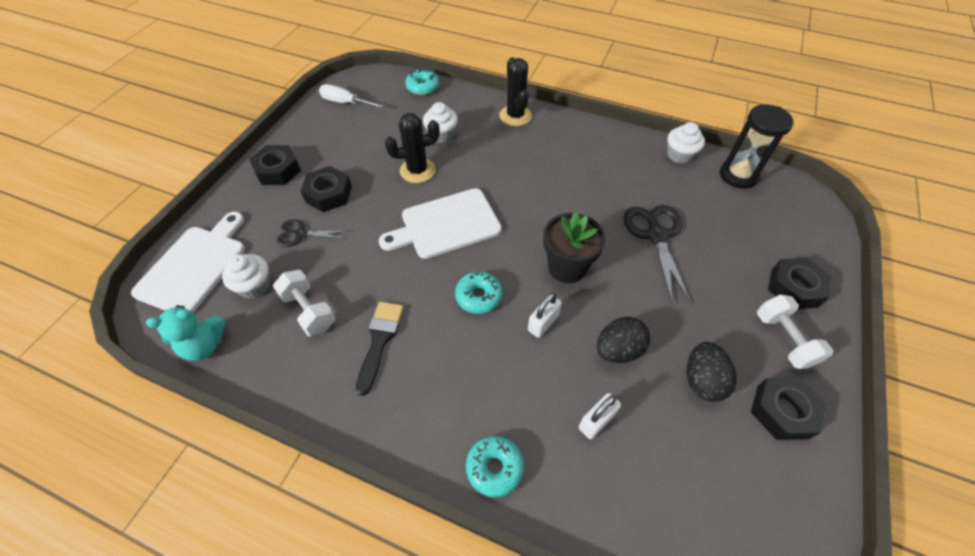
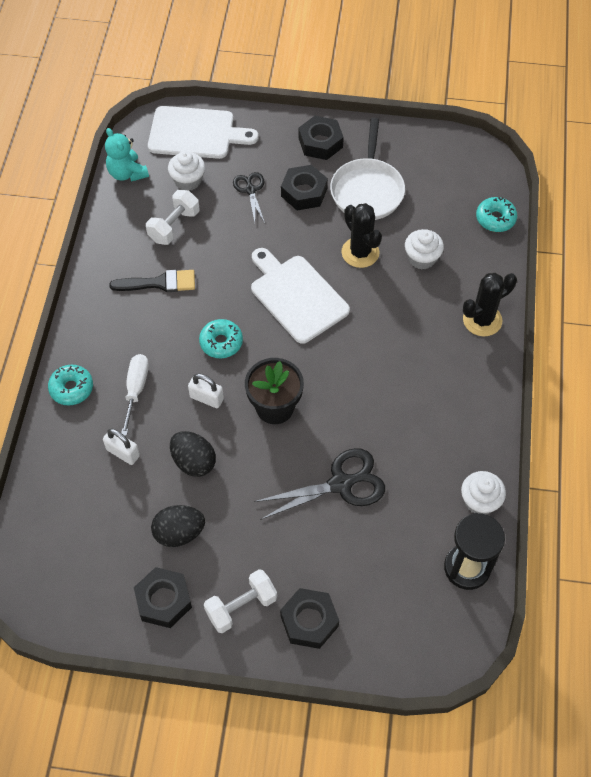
camera: 75 degrees right, 5 degrees up
(345, 102) = (439, 158): white screwdriver -> white screwdriver (136, 389)
(351, 151) = (367, 190): none -> white pan

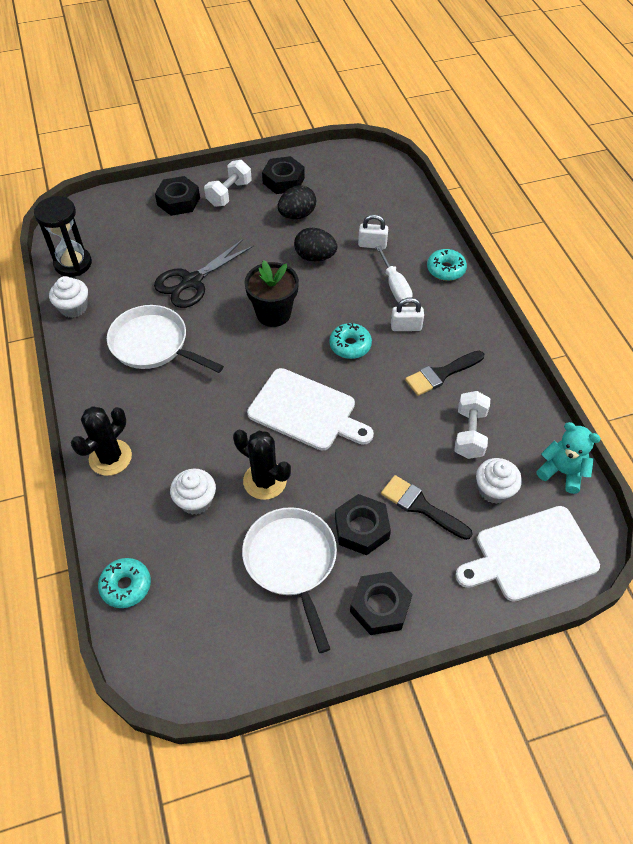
camera: 155 degrees right, 5 degrees down
(206, 398) = (334, 300): white padlock -> white padlock (406, 327)
(250, 190) = (421, 506): black scissors -> black brush
(409, 419) = (153, 345): none -> white pan

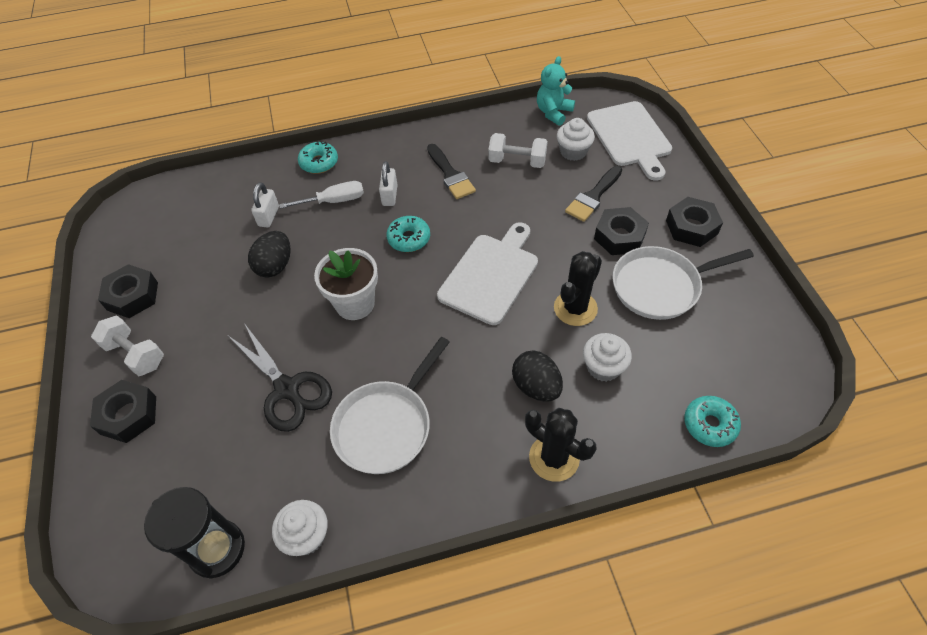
camera: 85 degrees left, 0 degrees up
(273, 313) = (355, 304): black flower pot -> white flower pot
(297, 215) = (200, 282): black egg -> black egg (536, 386)

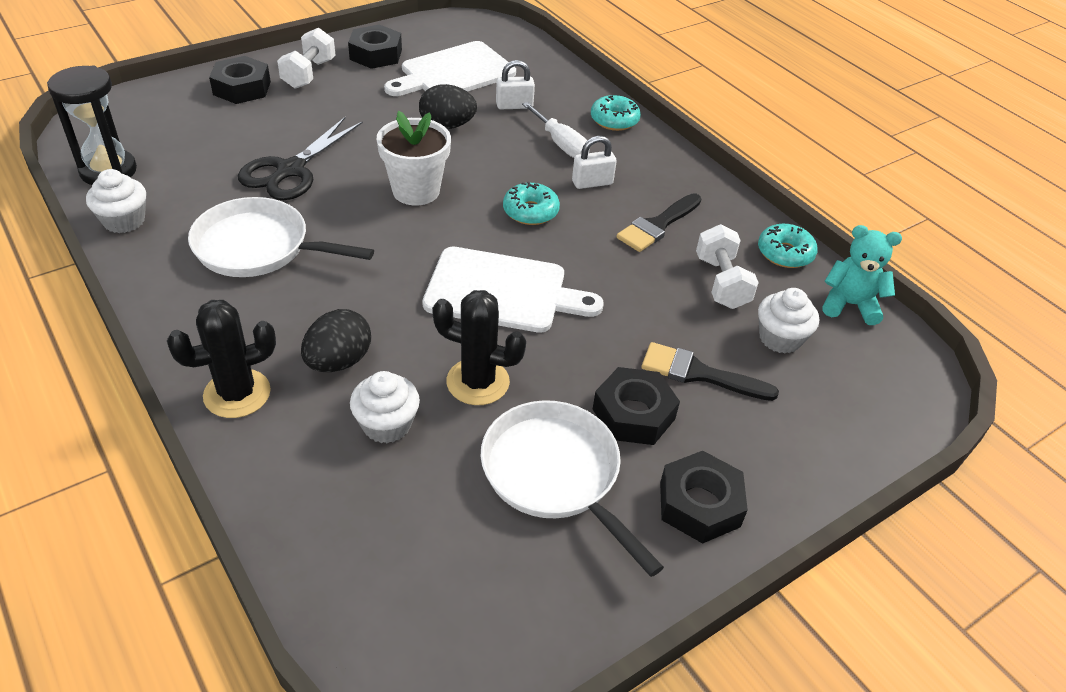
camera: 65 degrees right, 10 degrees down
(554, 458) = (237, 394): black cactus -> black cactus turned 45 degrees clockwise
(630, 137) = (860, 402): white cutting board -> white cutting board (454, 73)
(709, 424) = (316, 560): turquoise donut -> turquoise donut (785, 253)

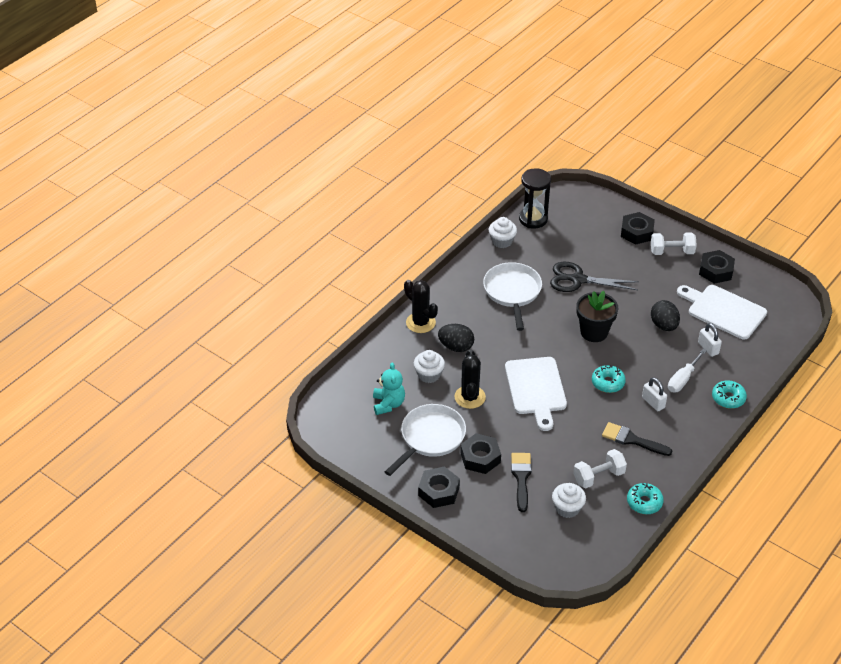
camera: 75 degrees right, 0 degrees up
(416, 191) = (594, 332): white flower pot -> black flower pot
(849, 305) = (615, 537): turquoise teddy bear -> turquoise teddy bear (388, 404)

